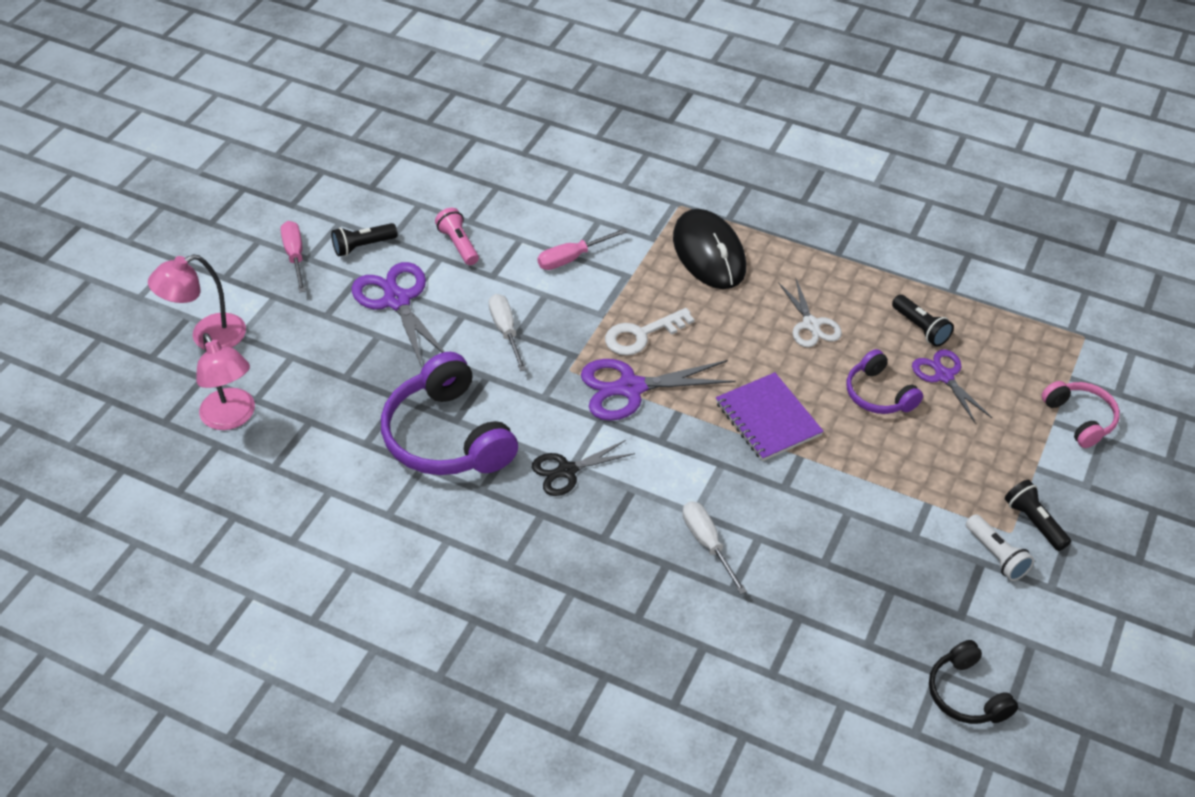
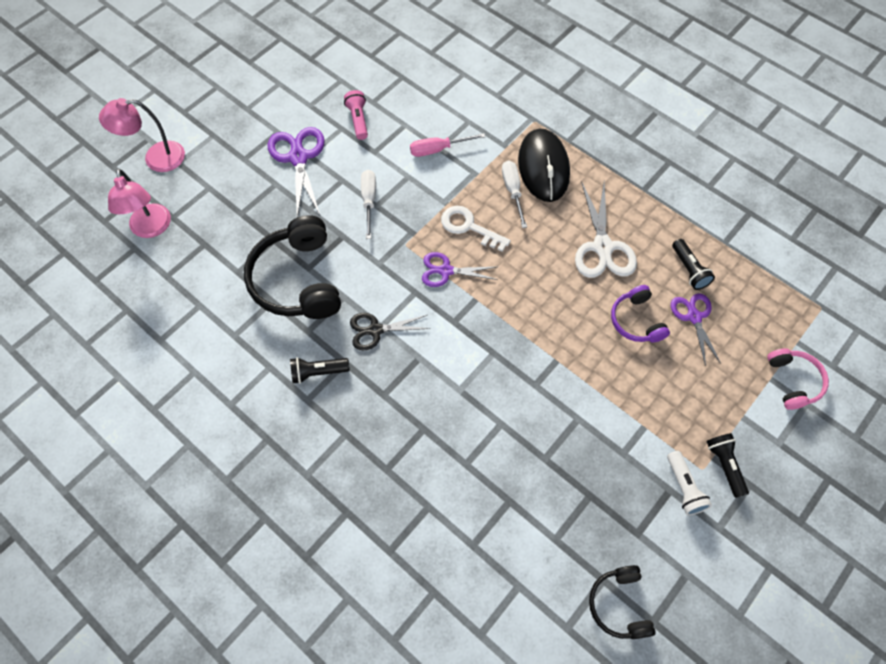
camera: 15 degrees right, 15 degrees up
(295, 256) = (238, 105): pink screwdriver -> none
(363, 246) = (289, 107): black flashlight -> black flashlight (318, 372)
(447, 436) = (298, 280): purple headphones -> black headphones
(630, 388) = (445, 271): purple scissors -> purple scissors, size x0.64
(641, 335) = (469, 227): white key -> white key turned 45 degrees clockwise
(707, 544) = (460, 419): white screwdriver -> white screwdriver (513, 191)
(768, 419) = (542, 322): purple notebook -> none
(811, 325) = (602, 247): white scissors -> white scissors, size x1.55

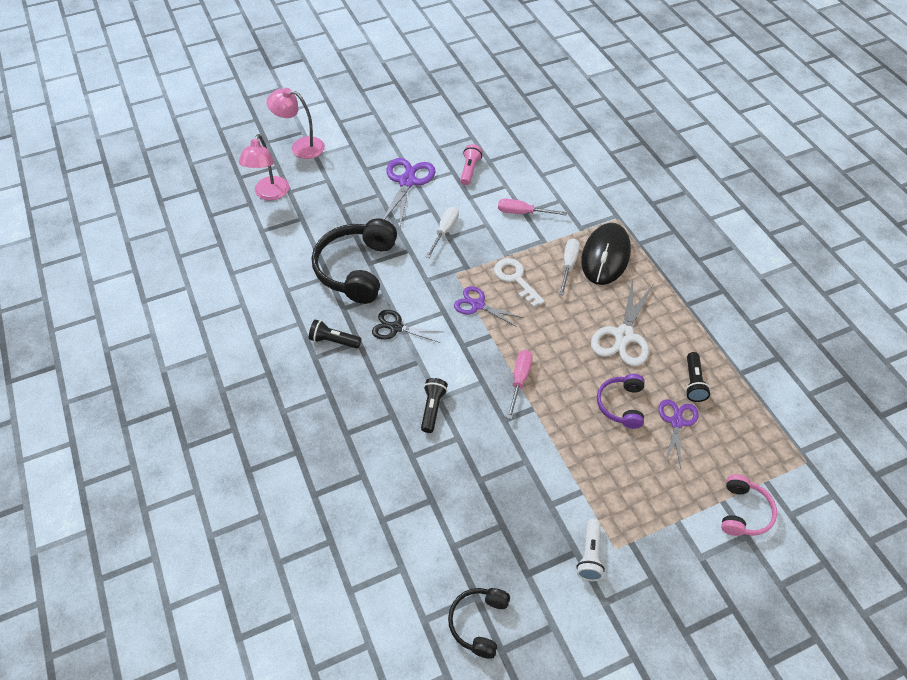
camera: 25 degrees right, 10 degrees down
(529, 336) = (519, 380): none -> pink screwdriver
(724, 465) = (638, 554): black flashlight -> black flashlight (432, 408)

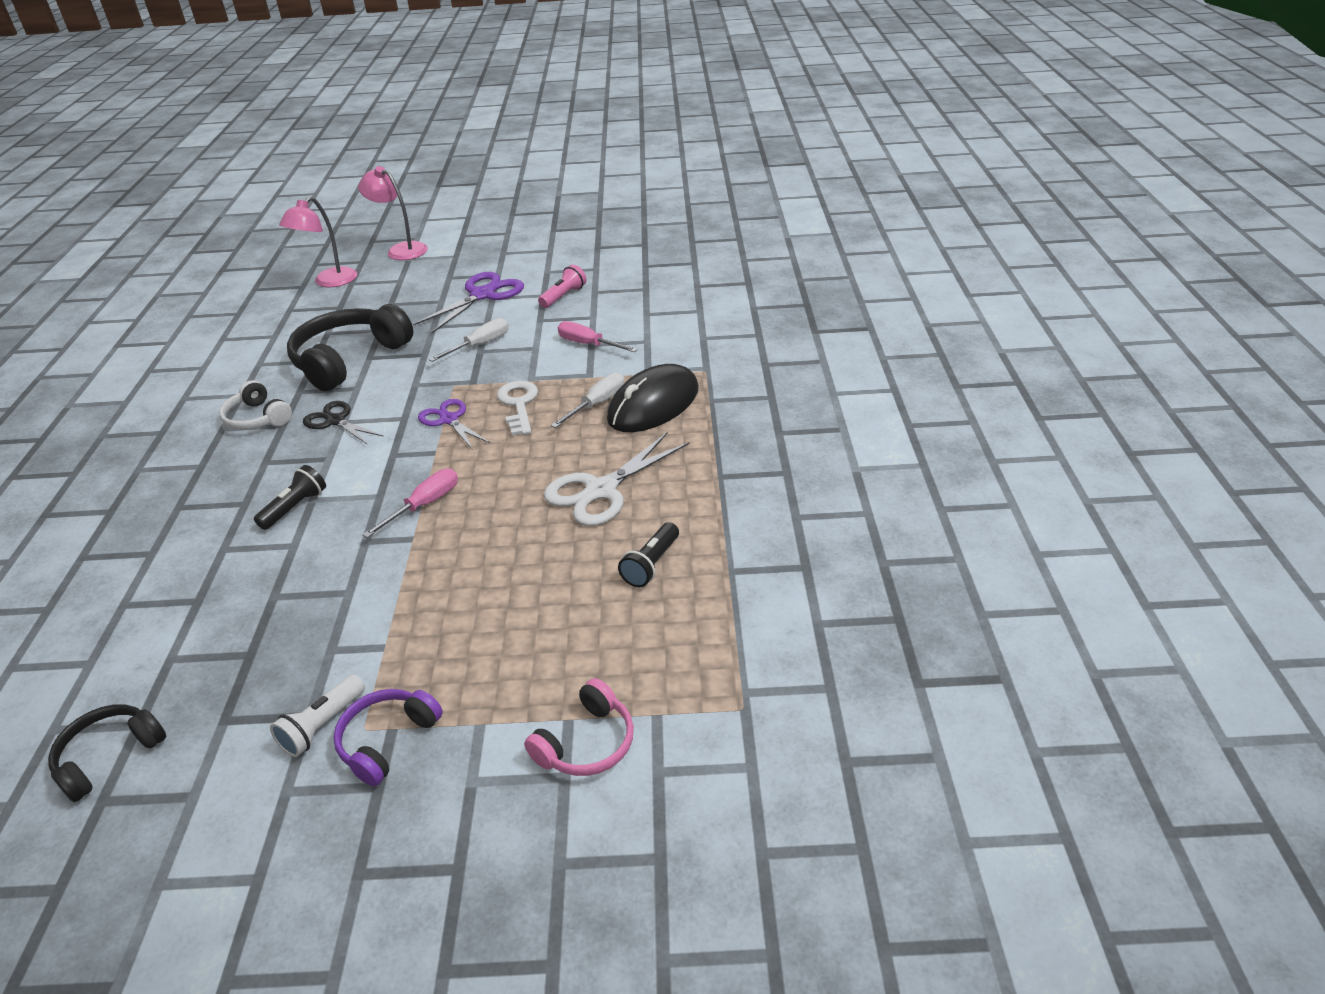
camera: 25 degrees right, 15 degrees down
(334, 341) = (257, 418): black flashlight -> white headphones
(621, 405) = (528, 564): purple headphones -> purple headphones (387, 741)
(676, 422) = (587, 603): purple scissors -> none

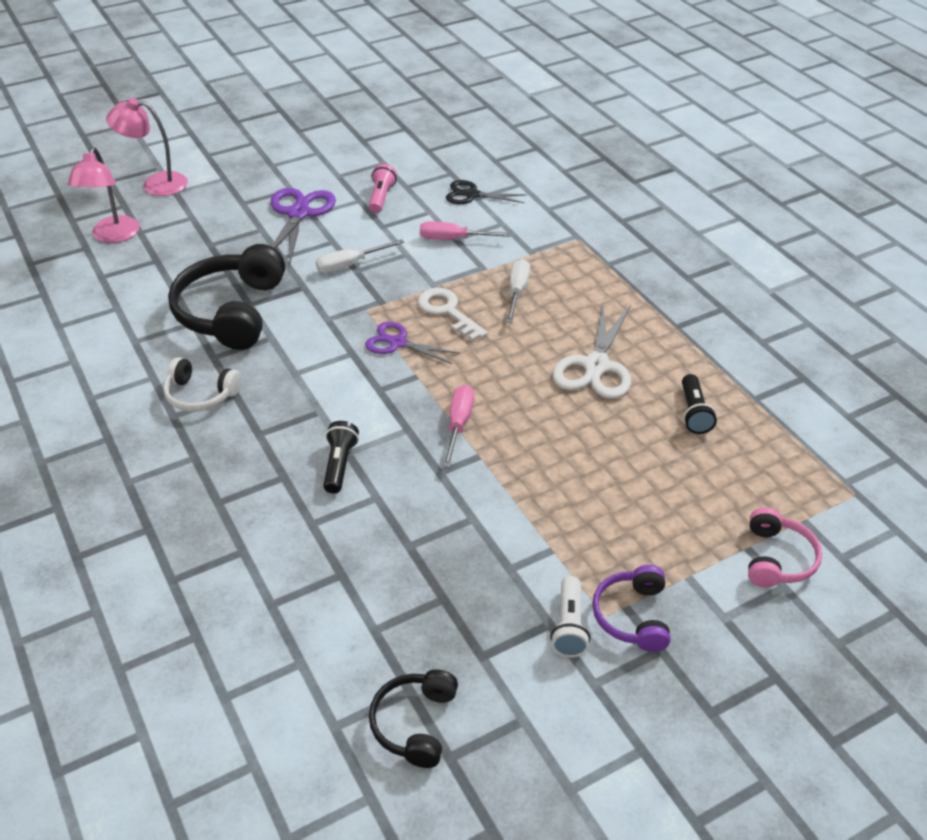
camera: 30 degrees left, 5 degrees up
(335, 421) = (286, 375): black scissors -> black scissors (471, 195)
(480, 345) = (350, 265): white screwdriver -> white screwdriver turned 135 degrees counterclockwise
(653, 404) = (565, 280): black mouse -> none

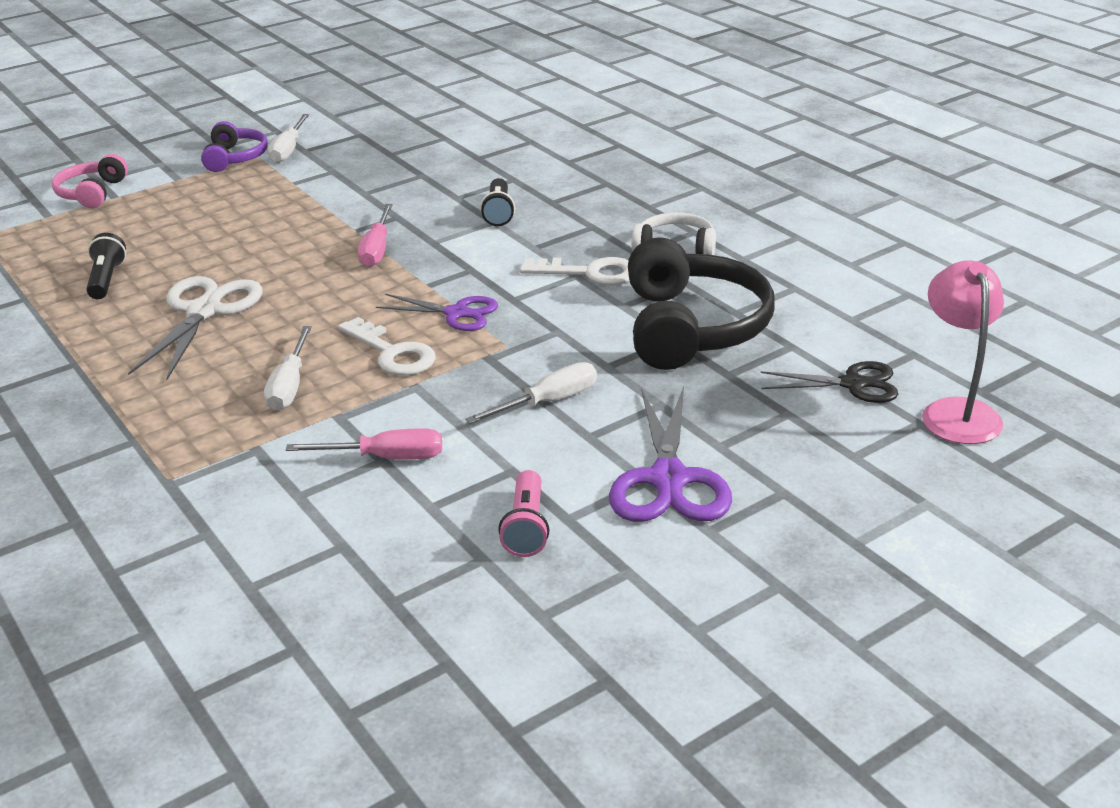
camera: 175 degrees right, 10 degrees down
(156, 184) = (978, 516): pink lamp -> none
(283, 374) = (589, 273): none -> white key
(415, 723) = (408, 109): black headphones -> none
(471, 195) = (351, 550): black scissors -> black scissors (853, 384)
(569, 626) = (288, 150): white flashlight -> white screwdriver

